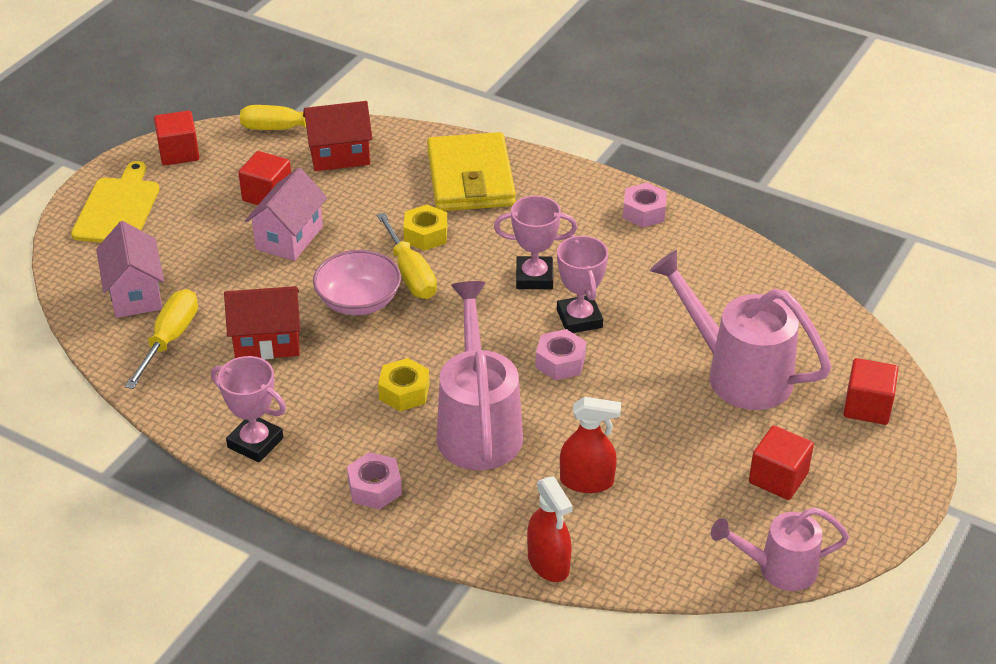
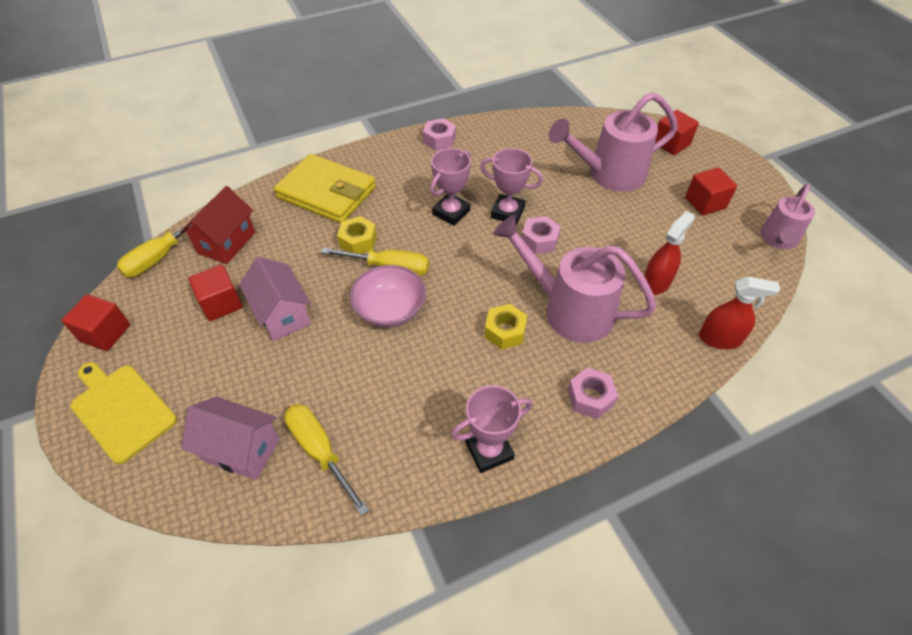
camera: 55 degrees left, 10 degrees up
(267, 342) = (383, 386): red house -> none

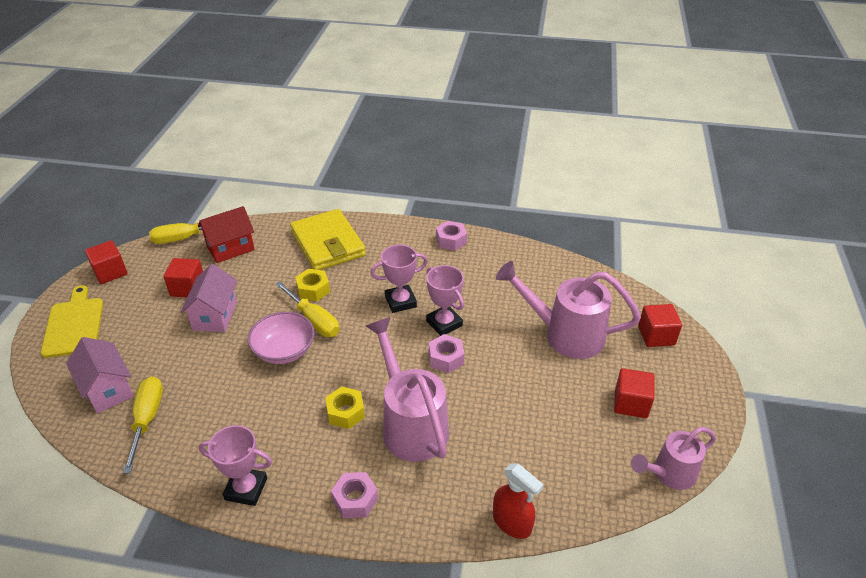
camera: 35 degrees right, 10 degrees down
(656, 283) = (507, 445): red spray bottle -> none

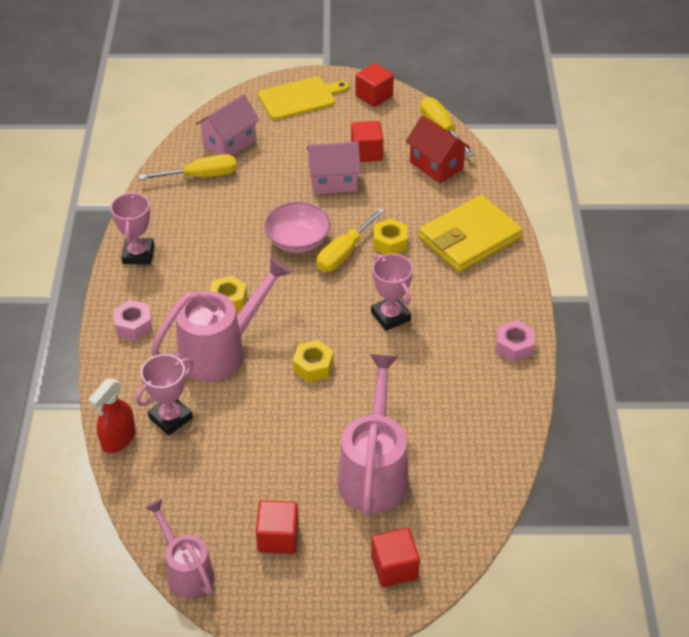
camera: 80 degrees right, 5 degrees up
(444, 323) = (365, 358): pink trophy -> pink trophy (170, 418)
(446, 358) = (313, 366): pink nut -> yellow nut

